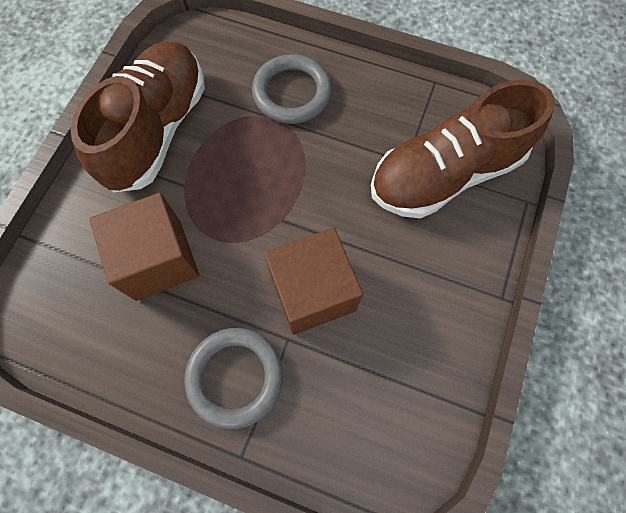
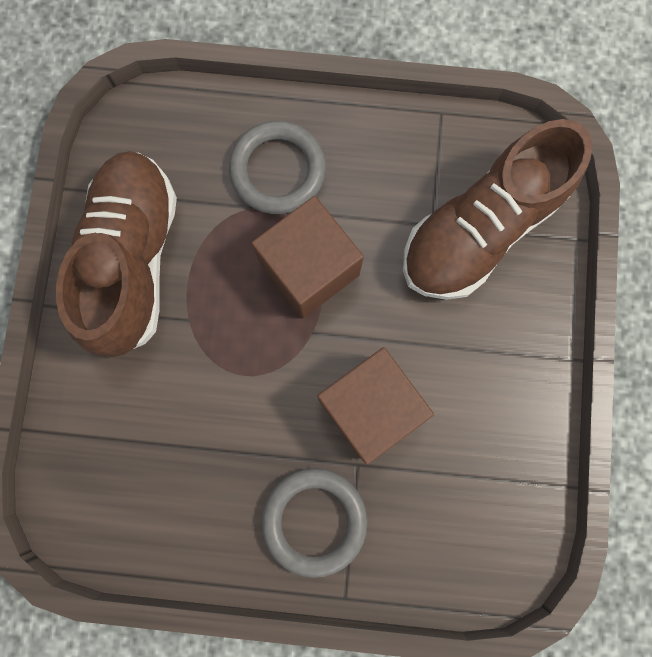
camera: 15 degrees left, 10 degrees up
(158, 259) = (190, 416): brown cube -> brown cube (309, 269)

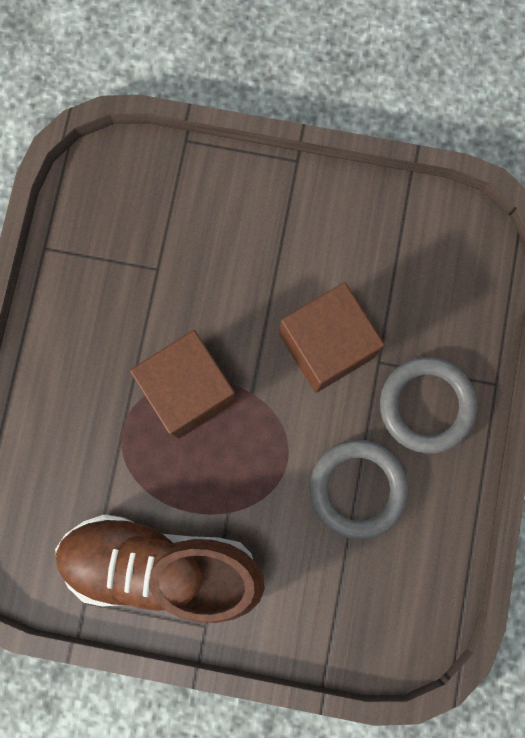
camera: 85 degrees left, 0 degrees up
(278, 170) = (84, 413): grey ring -> grey ring (357, 488)
(479, 229) = (167, 226): brown shoe -> none

